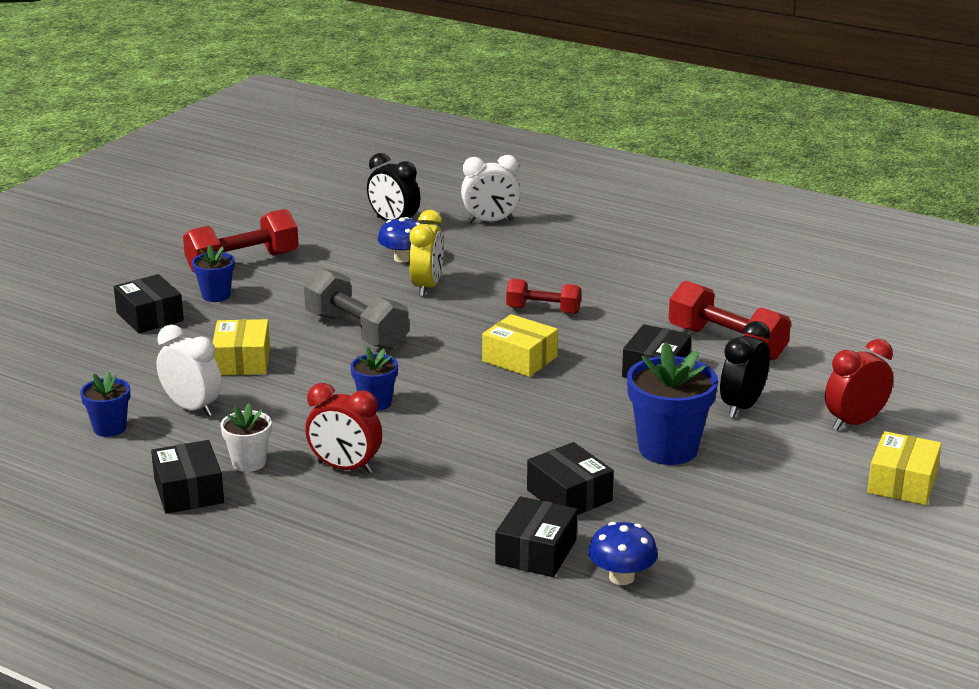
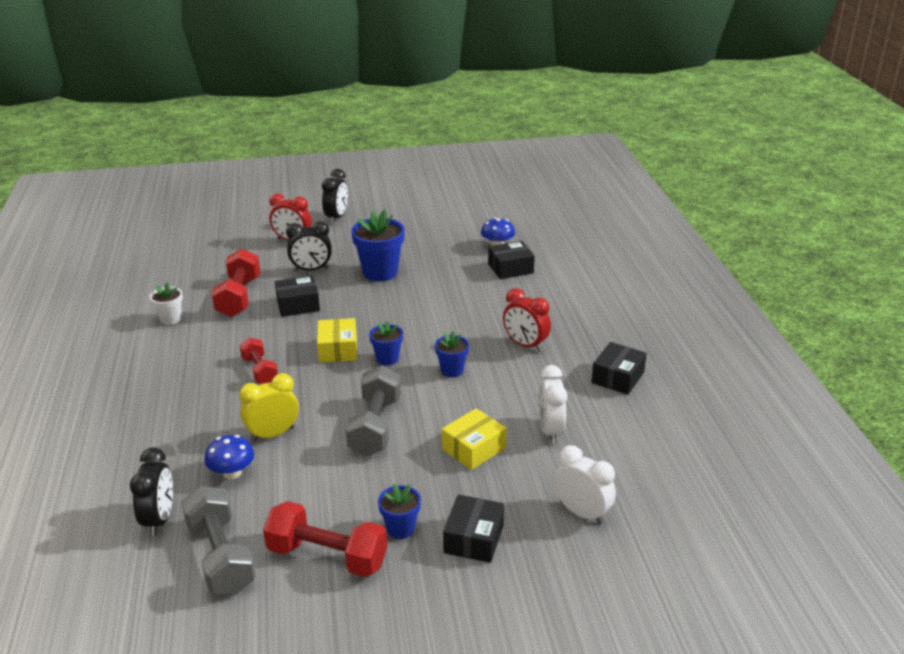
camera: 130 degrees left, 5 degrees up
(109, 428) = (615, 446): blue flower pot -> blue flower pot (387, 359)
(249, 462) = (567, 375): white flower pot -> white flower pot (170, 319)
(313, 231) = (221, 557): none -> grey dumbbell
(345, 468) = (525, 345): red clock -> red clock turned 150 degrees clockwise
(490, 221) = (113, 468): white clock -> white clock (582, 513)
(569, 495) = (456, 279): black box -> none
(902, 483) = (336, 217): yellow box -> black clock

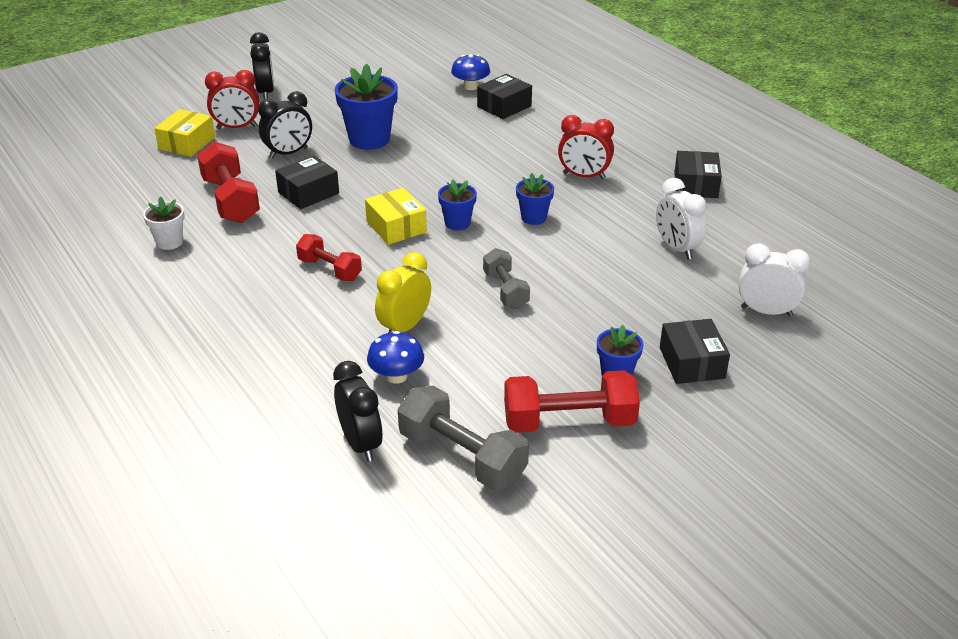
camera: 25 degrees left, 5 degrees up
(375, 426) = (505, 290): grey dumbbell -> grey dumbbell, size x0.63
(473, 449) = (620, 284): yellow box -> yellow box (187, 143)

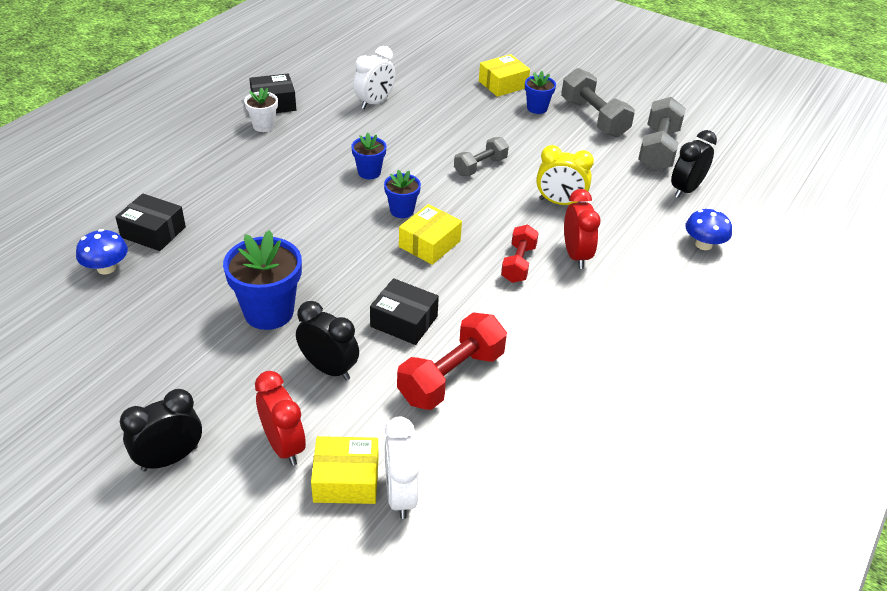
camera: 115 degrees left, 5 degrees up
(169, 242) = (553, 391): white flower pot -> white flower pot (264, 126)
(396, 376) = (613, 192): blue mushroom -> blue mushroom (703, 244)
(569, 422) = (594, 118): red dumbbell -> grey dumbbell
(584, 176) = (284, 158): red clock -> red clock (576, 255)
(692, 363) = (503, 84): black box -> yellow box
(766, 311) = (429, 64): white clock -> white clock (400, 495)

